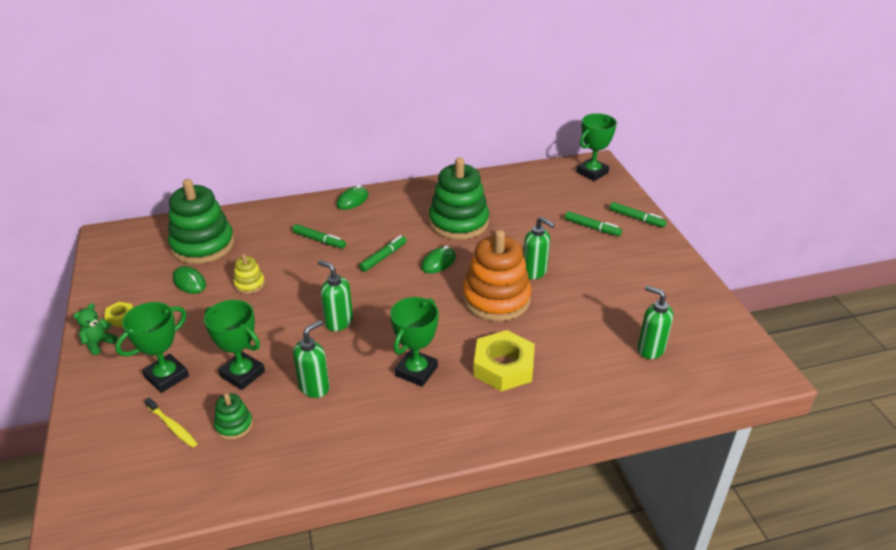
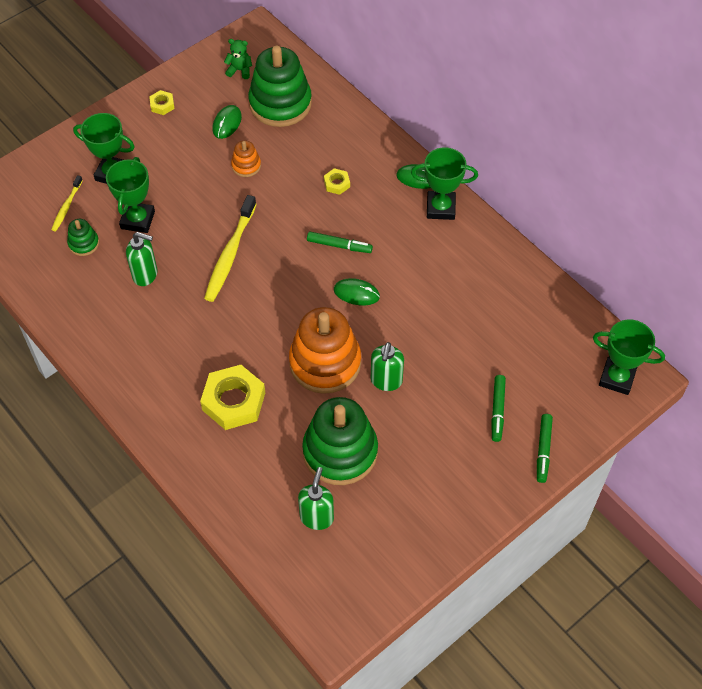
camera: 65 degrees right, 20 degrees up
(98, 343) = (127, 111): green teddy bear -> green teddy bear (239, 70)
(249, 284) = (246, 166): yellow stacking toy -> orange stacking toy
(319, 240) = (337, 184): green marker -> yellow nut
(338, 322) = (230, 254): green soap dispenser -> yellow toothbrush
(416, 371) = (197, 337): green trophy -> green trophy (440, 208)
(458, 222) = (433, 284): green stacking toy -> green stacking toy (340, 451)

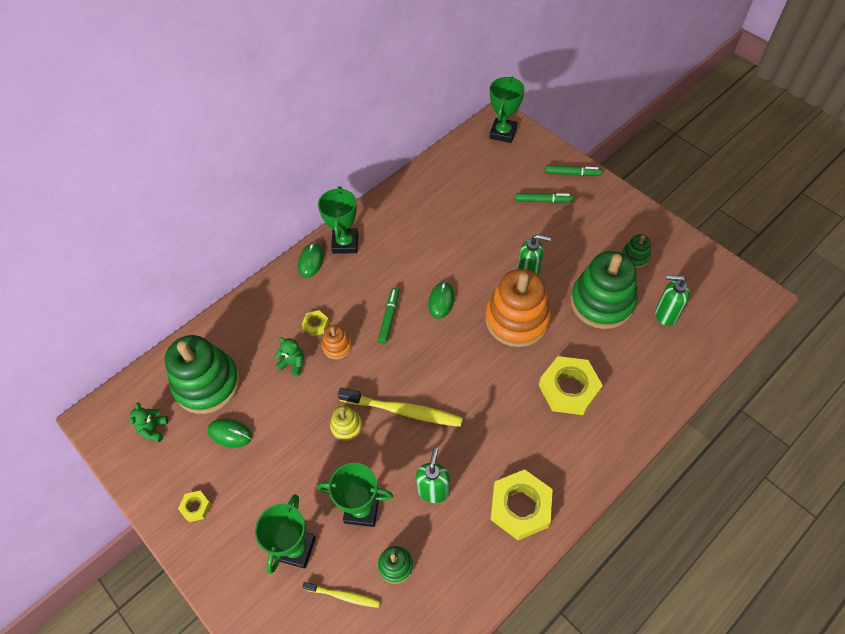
camera: 90 degrees left, 0 degrees up
(116, 343) = (520, 507): none -> yellow nut
(220, 209) = (346, 426): none -> yellow stacking toy
(246, 166) = (290, 408): orange stacking toy -> orange stacking toy (337, 346)
(294, 167) = (293, 363): none -> green teddy bear
(403, 500) = (635, 257): none -> green stacking toy

